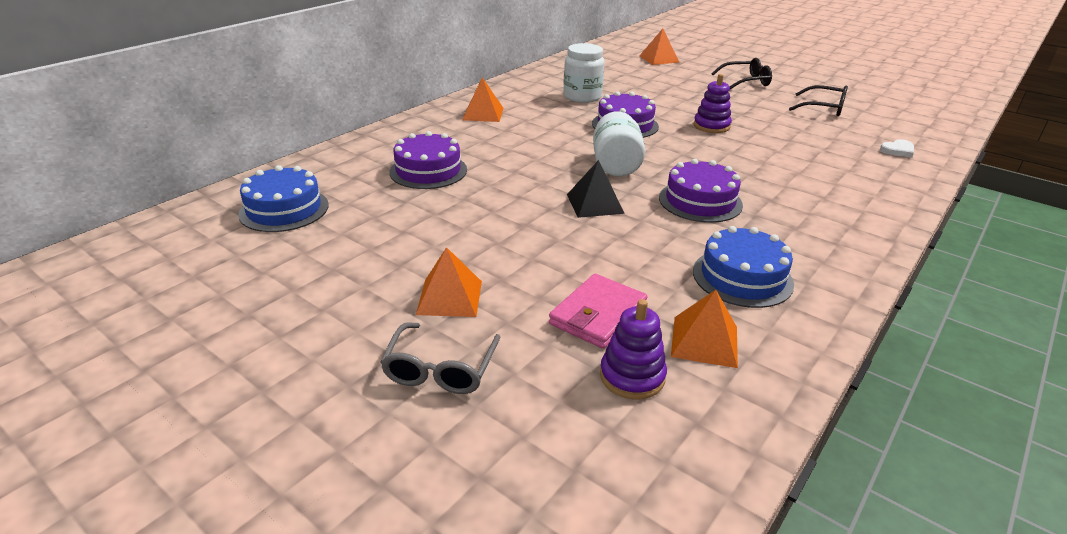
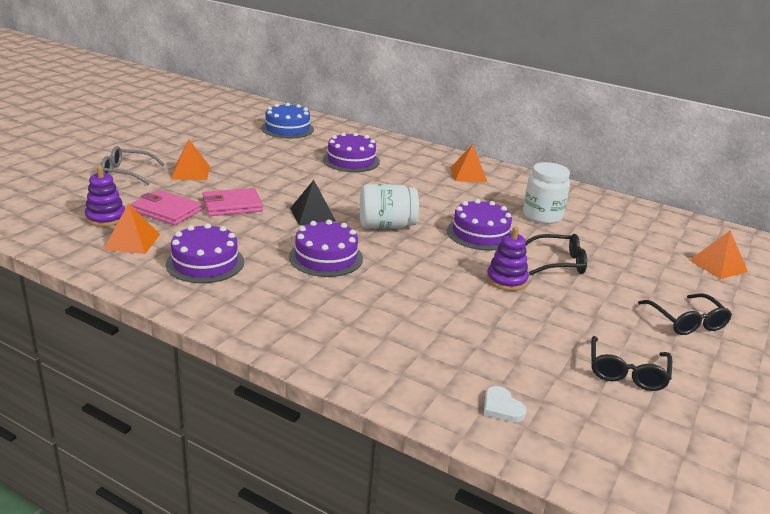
camera: 80 degrees right, 5 degrees down
(574, 258) = (232, 205): none -> pink wallet
(673, 104) = (559, 263): none -> black glasses
(742, 277) = (205, 263): blue cake -> purple cake

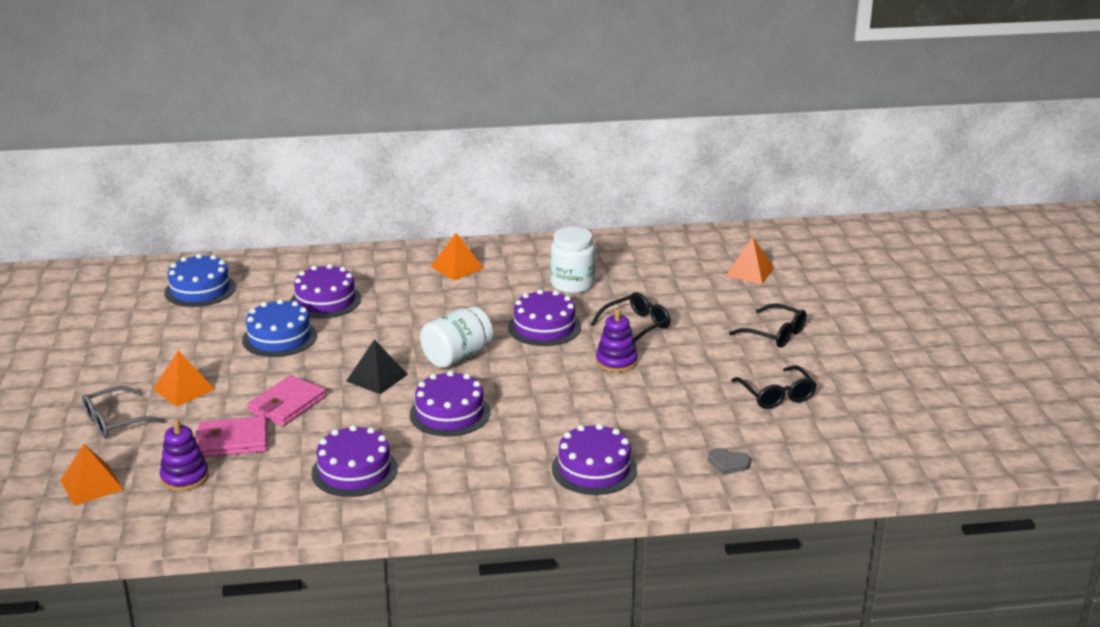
camera: 35 degrees left, 0 degrees up
(132, 241) = (253, 486): orange pyramid -> orange pyramid (92, 485)
(290, 169) = (279, 337): none -> blue cake
(375, 349) = (594, 469): none -> purple cake
(502, 407) = (728, 463): white heart -> grey heart

